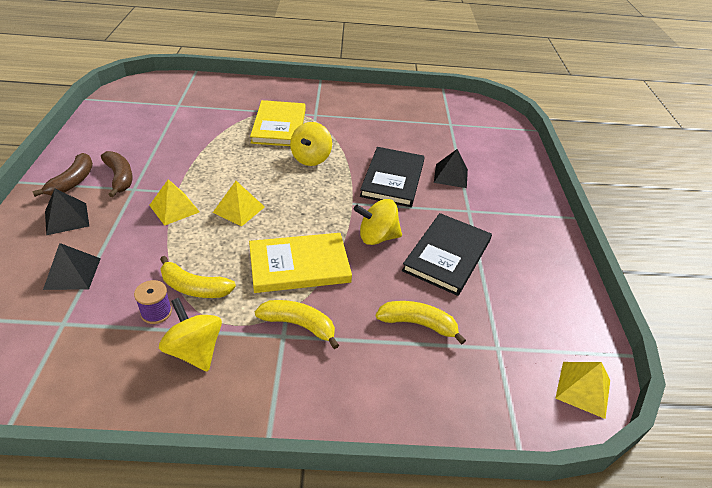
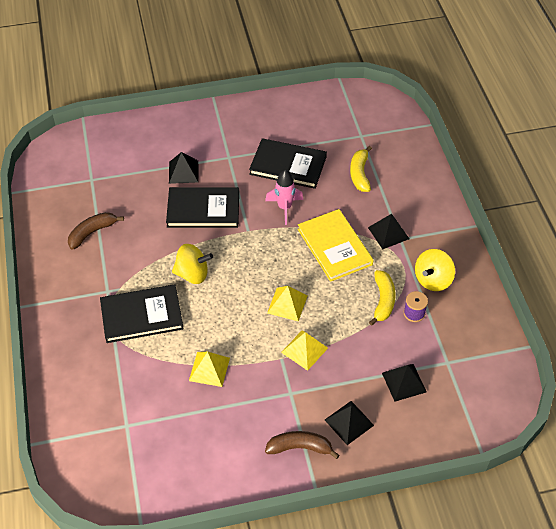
camera: 100 degrees left, 10 degrees up
(120, 178) = (279, 412): brown banana -> brown banana (92, 232)
(279, 126) = (142, 315): yellow book -> black book
(299, 325) = (388, 233): yellow banana -> black pyramid
(377, 237) = (284, 208): yellow spinning top -> pink rocket
(583, 389) = (374, 100): yellow pyramid -> yellow pyramid (209, 369)

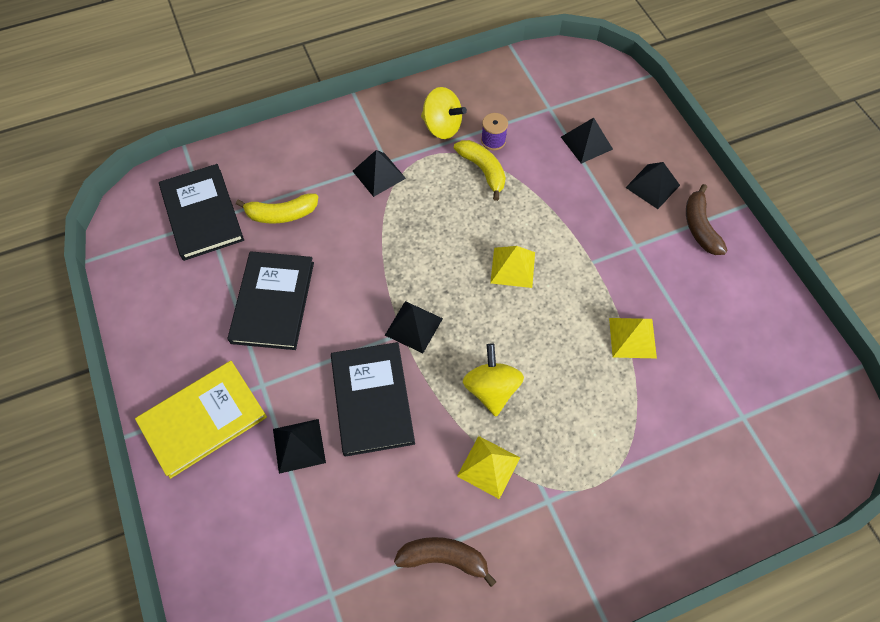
camera: 100 degrees left, 10 degrees up
(92, 232) = (444, 558): brown banana -> brown banana turned 150 degrees clockwise
(142, 315) = (577, 440): black book -> black book (202, 214)
(251, 237) = (413, 326): none -> black pyramid
(284, 208) = (353, 294): pink rocket -> none
(304, 350) = (574, 240): yellow pyramid -> yellow pyramid (488, 467)
(334, 247) = (411, 228): yellow book -> yellow book (203, 419)
(383, 301) = (483, 170): yellow banana -> yellow banana turned 60 degrees clockwise

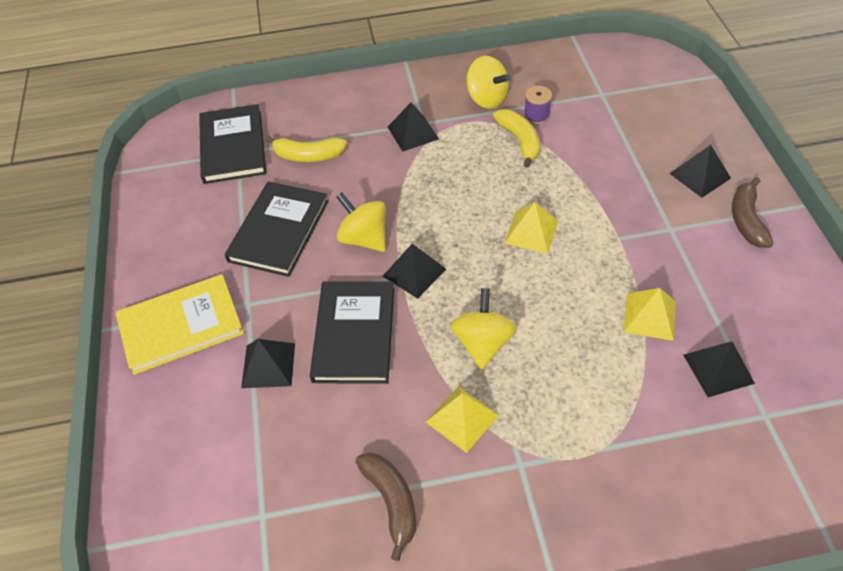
camera: 15 degrees right, 10 degrees down
(358, 298) = (364, 238): none -> yellow spinning top
(444, 558) = (392, 502): brown banana -> brown banana turned 45 degrees clockwise
(586, 143) = (634, 128): black pyramid -> black pyramid (718, 369)

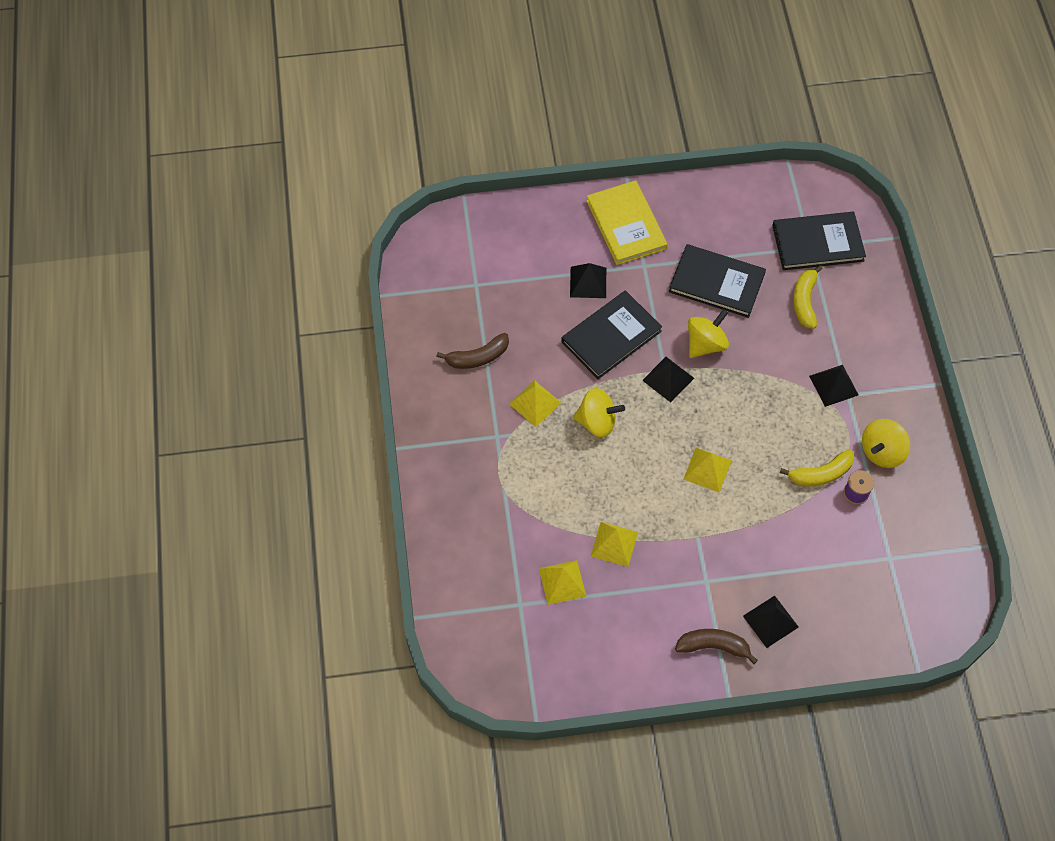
camera: 90 degrees right, 10 degrees up
(354, 334) = (611, 336): black book -> black book turned 45 degrees counterclockwise
(718, 369) = (562, 582): black pyramid -> yellow pyramid

